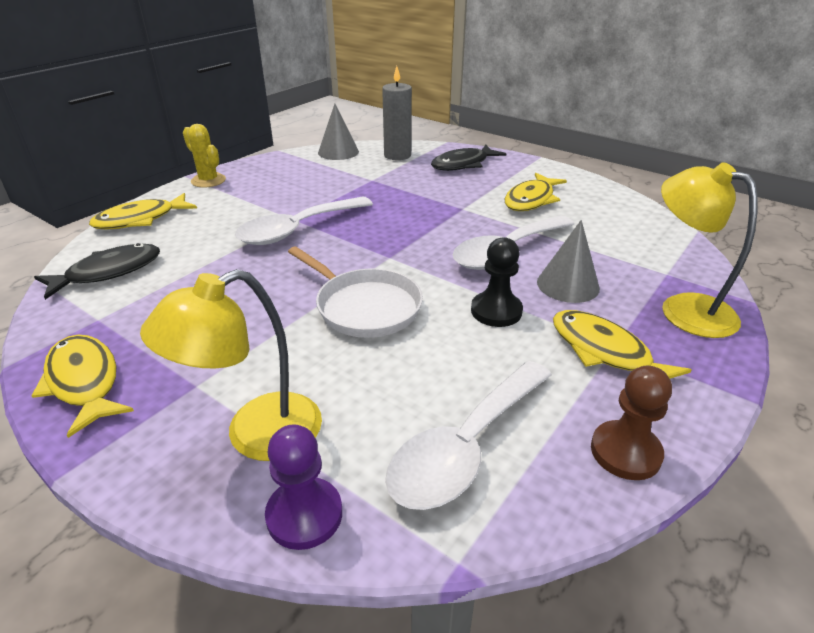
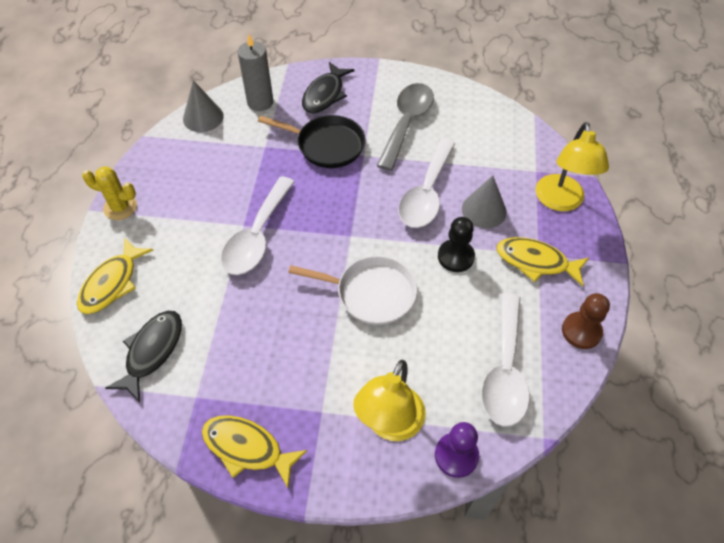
camera: 30 degrees left, 20 degrees up
(431, 193) = (327, 145): none -> black pan
(531, 200) = (407, 123): yellow fish -> grey spoon
(684, 308) = (560, 201): yellow lamp -> yellow lamp turned 105 degrees counterclockwise

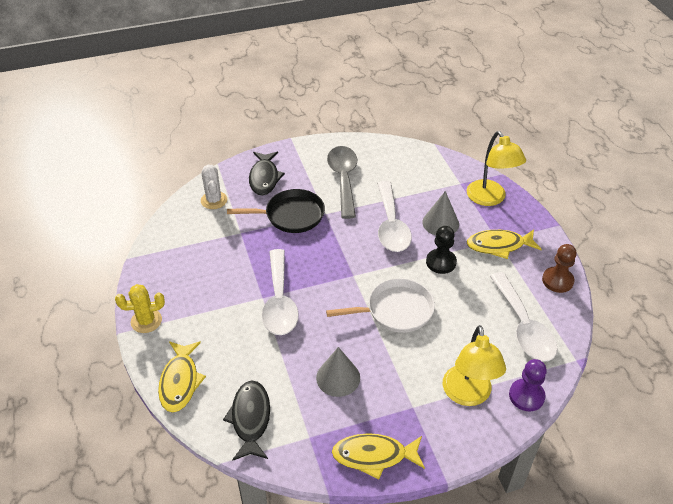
camera: 25 degrees left, 10 degrees down
(203, 117) = (172, 227): grey cone -> grey cone (338, 377)
(260, 102) = (214, 200): grey candle -> white cactus

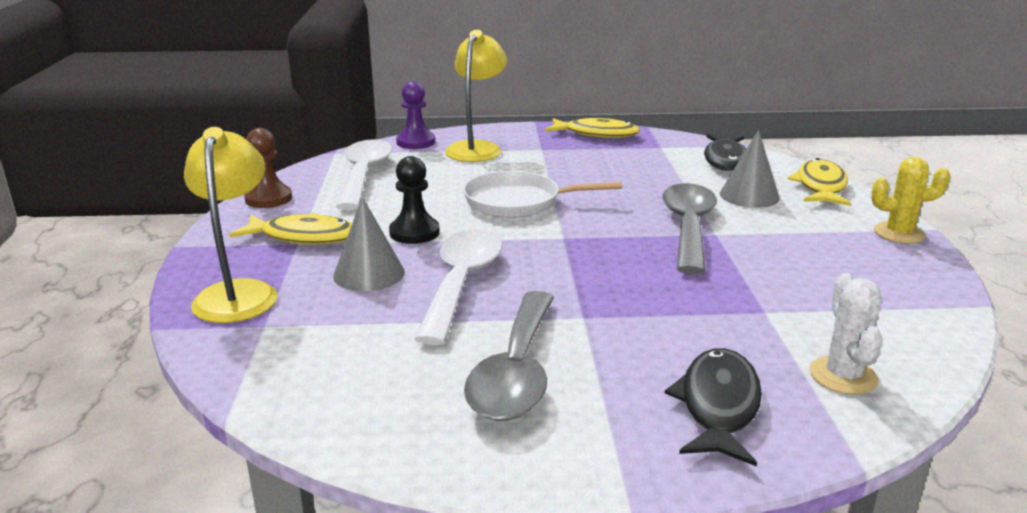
camera: 165 degrees left, 20 degrees down
(279, 301) = (688, 227): white spoon -> grey spoon
(291, 215) = (657, 323): black pan -> none
(338, 377) = (618, 170): grey cone -> grey cone (749, 196)

